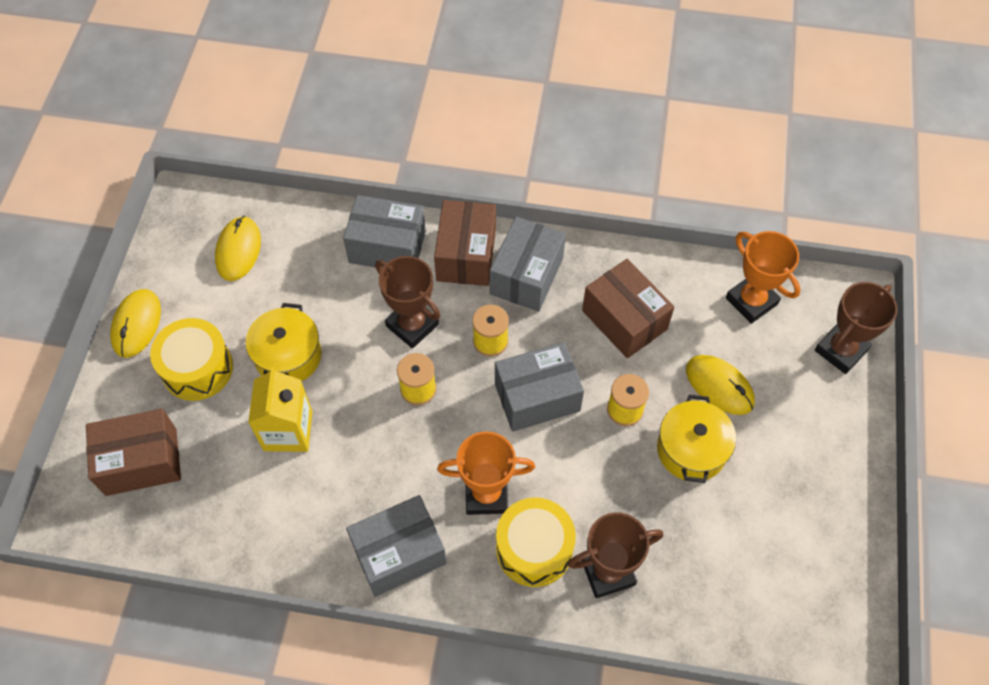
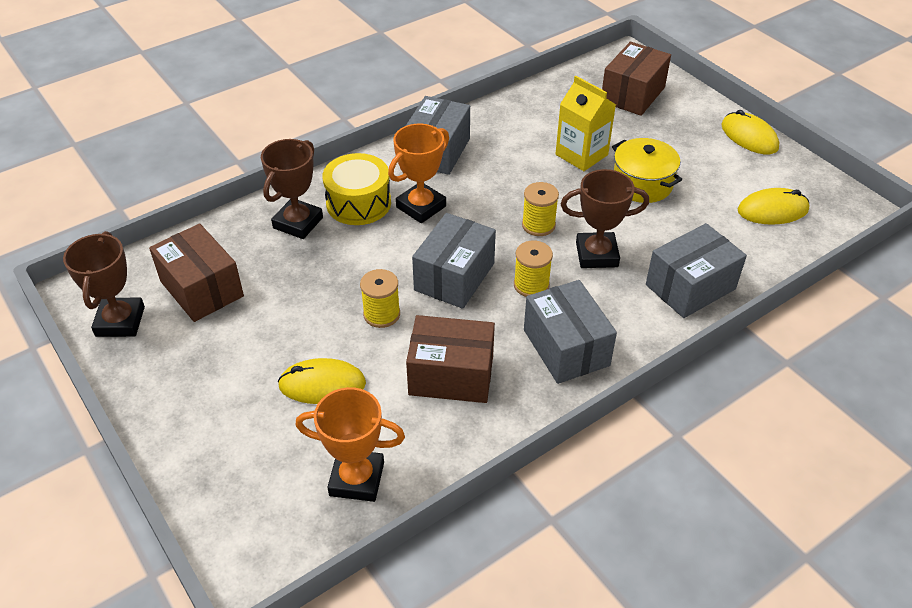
camera: 135 degrees right, 15 degrees down
(197, 368) = (679, 143): yellow drum -> none
(238, 250) = (772, 210): yellow mouse -> yellow mouse turned 60 degrees counterclockwise
(466, 255) = (630, 326): brown box -> brown box (202, 288)
(691, 449) = (304, 325): yellow pot -> none
(841, 350) = (233, 498): brown trophy -> brown trophy (120, 321)

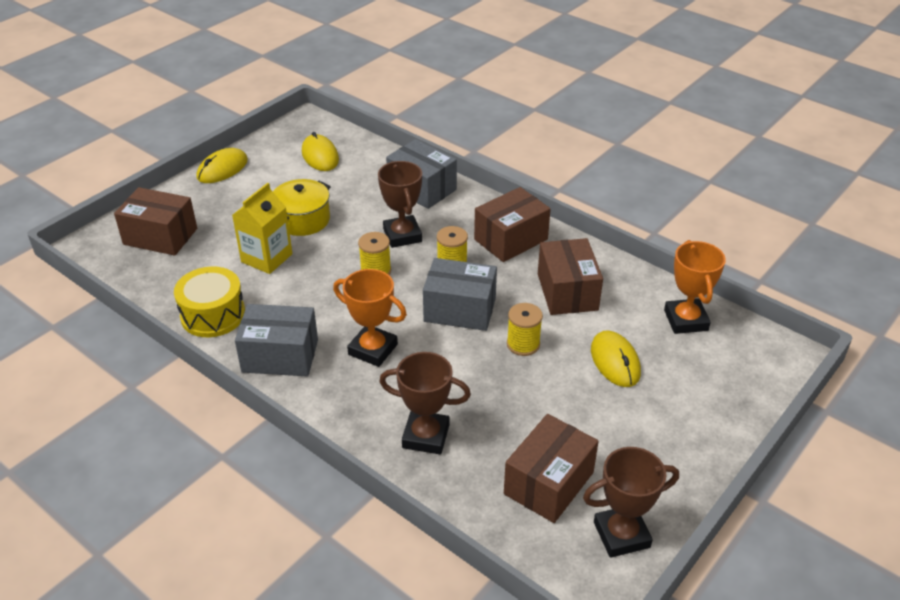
camera: 105 degrees left, 5 degrees down
(358, 203) = (380, 396): yellow drum -> yellow drum (213, 315)
(566, 347) = (511, 239): grey box -> brown box

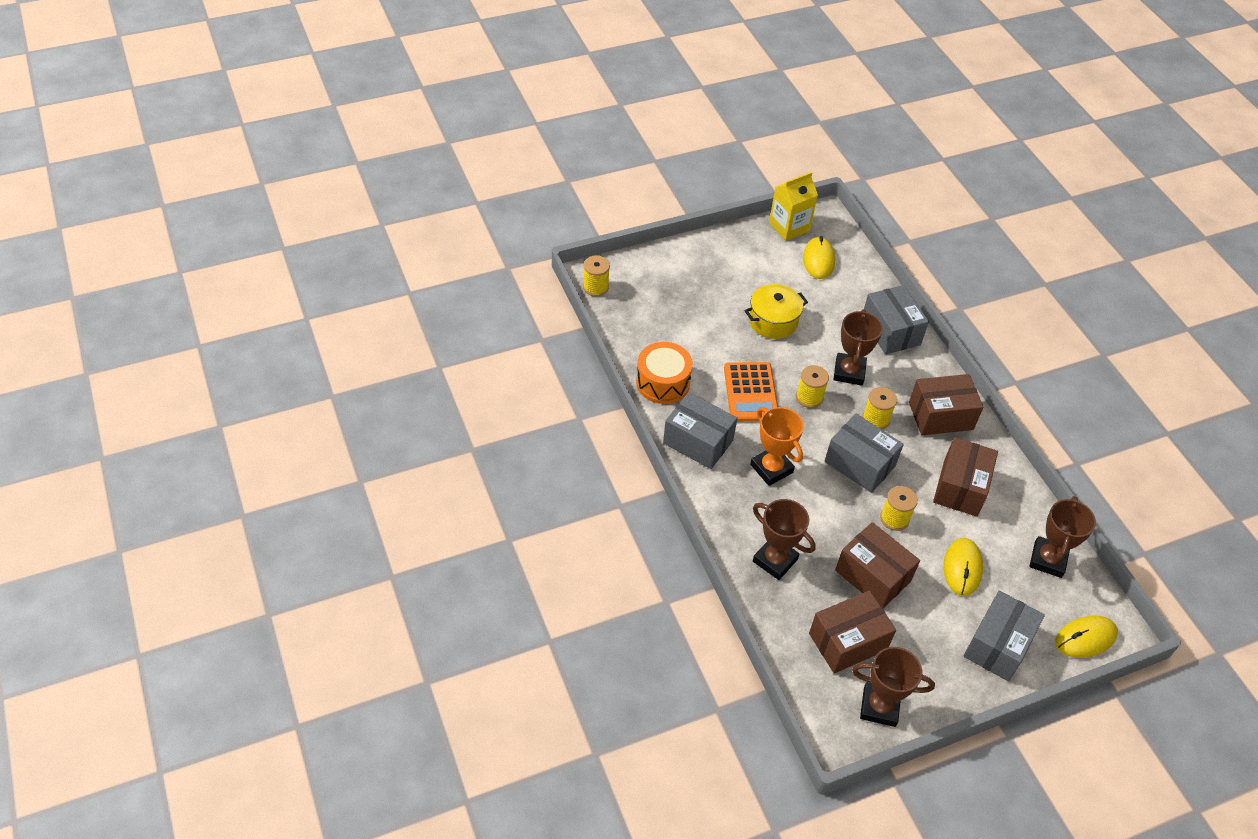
camera: 25 degrees right, 10 degrees up
(95, 255) = (595, 287): none -> yellow spool
(160, 236) = (652, 290): brown box -> brown box (873, 576)
(213, 315) = (663, 382): yellow drum -> orange drum
(222, 169) = (729, 241): yellow mouse -> yellow mouse (1085, 638)
(266, 258) = (727, 347): yellow carton -> yellow carton (789, 227)
(313, 289) = (750, 392): none -> orange calculator
(686, 320) = (1048, 560): orange trophy -> brown trophy
(694, 417) = (997, 645): none -> grey box

